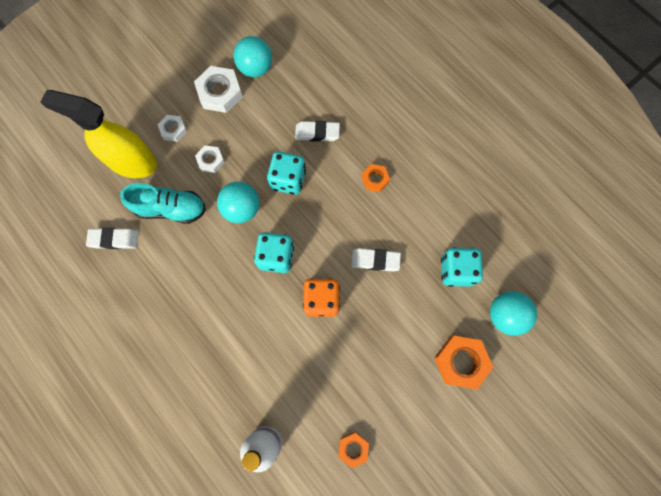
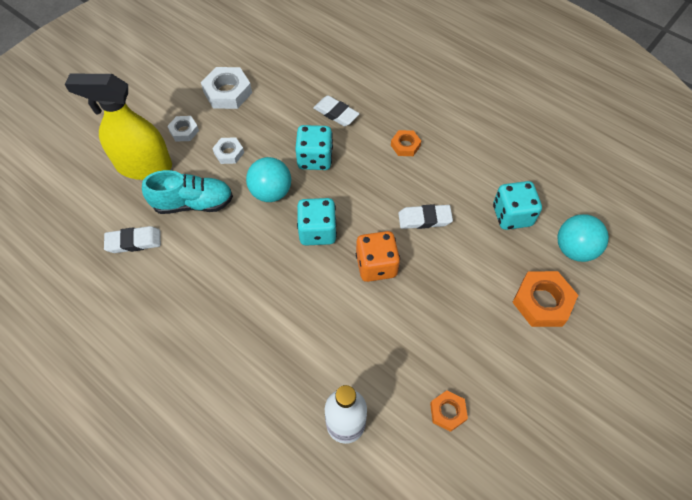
camera: 10 degrees left, 15 degrees down
(255, 69) = (261, 67): turquoise ball -> none
(317, 133) = (336, 113): white eraser -> white eraser turned 45 degrees clockwise

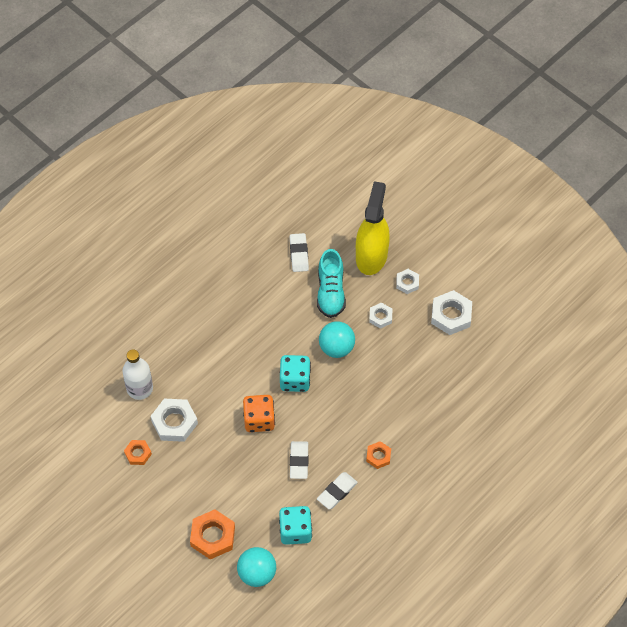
camera: 95 degrees right, 0 degrees up
(315, 159) = (369, 382): turquoise dice -> none
(336, 113) = (420, 402): white eraser -> white eraser (337, 492)
(393, 368) = (174, 422): none -> white nut

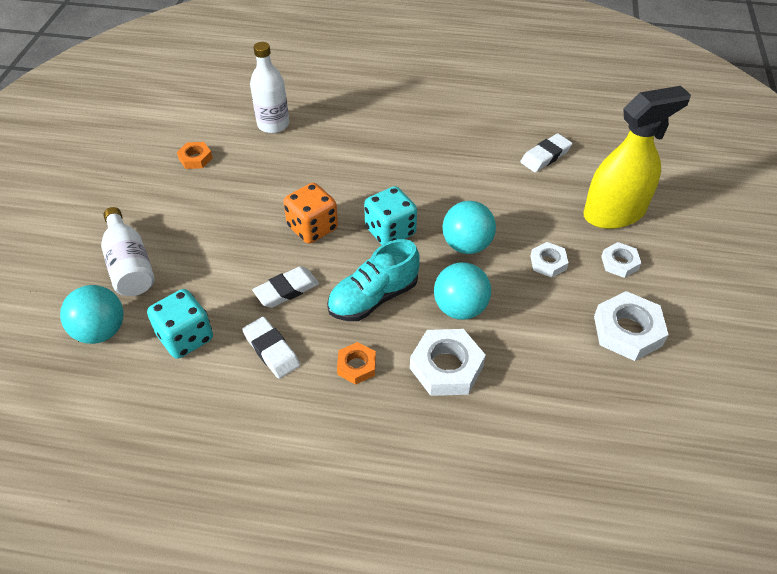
camera: 55 degrees right, 10 degrees down
(174, 422) = (254, 166): white nut -> white nut (446, 367)
(213, 536) = (130, 265): orange nut -> white bottle
(330, 292) = (530, 203): turquoise shoe -> turquoise shoe (373, 298)
(337, 492) = (271, 350): white eraser -> white eraser turned 45 degrees clockwise
(378, 382) = (460, 308): none -> turquoise ball

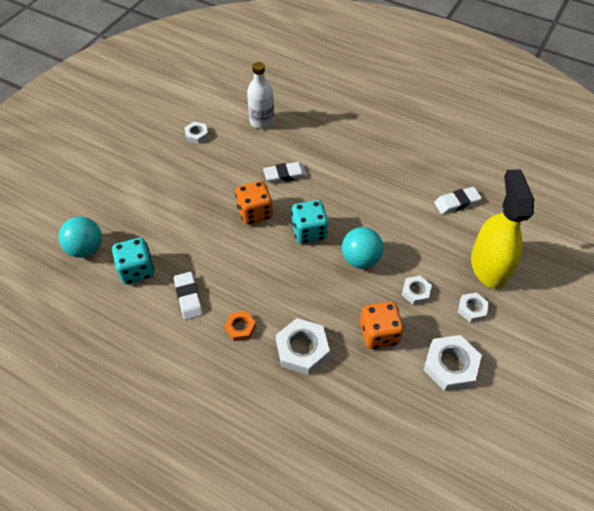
camera: 20 degrees right, 5 degrees up
(130, 265) = (122, 205): white bottle -> none
(195, 158) = (196, 135): orange nut -> white nut
(286, 290) = (217, 255): white eraser -> white eraser (285, 175)
(373, 298) = (274, 280): turquoise shoe -> none
(460, 308) = (332, 307): turquoise ball -> none
(529, 321) = (379, 334): none -> orange dice
(614, 213) = (488, 266): yellow spray bottle -> yellow spray bottle turned 90 degrees counterclockwise

